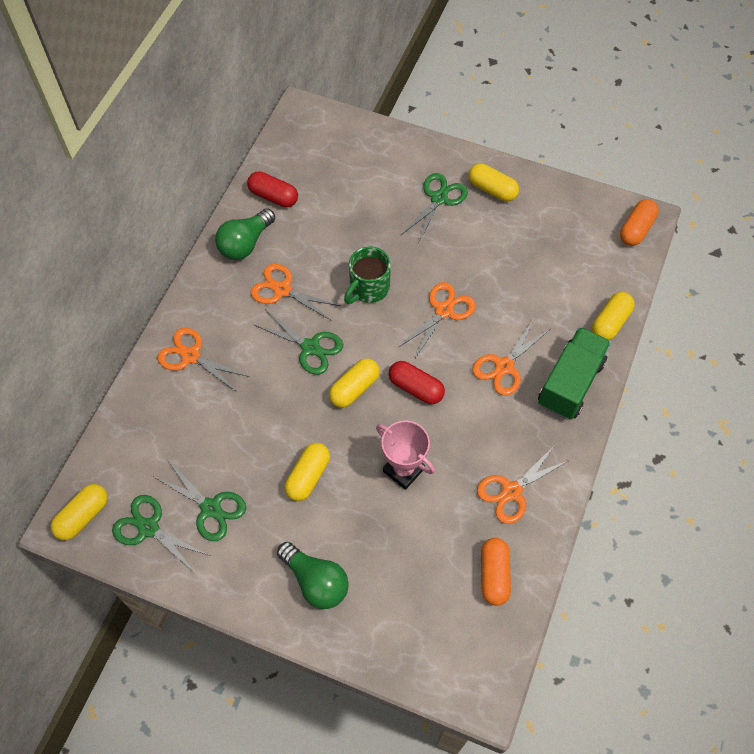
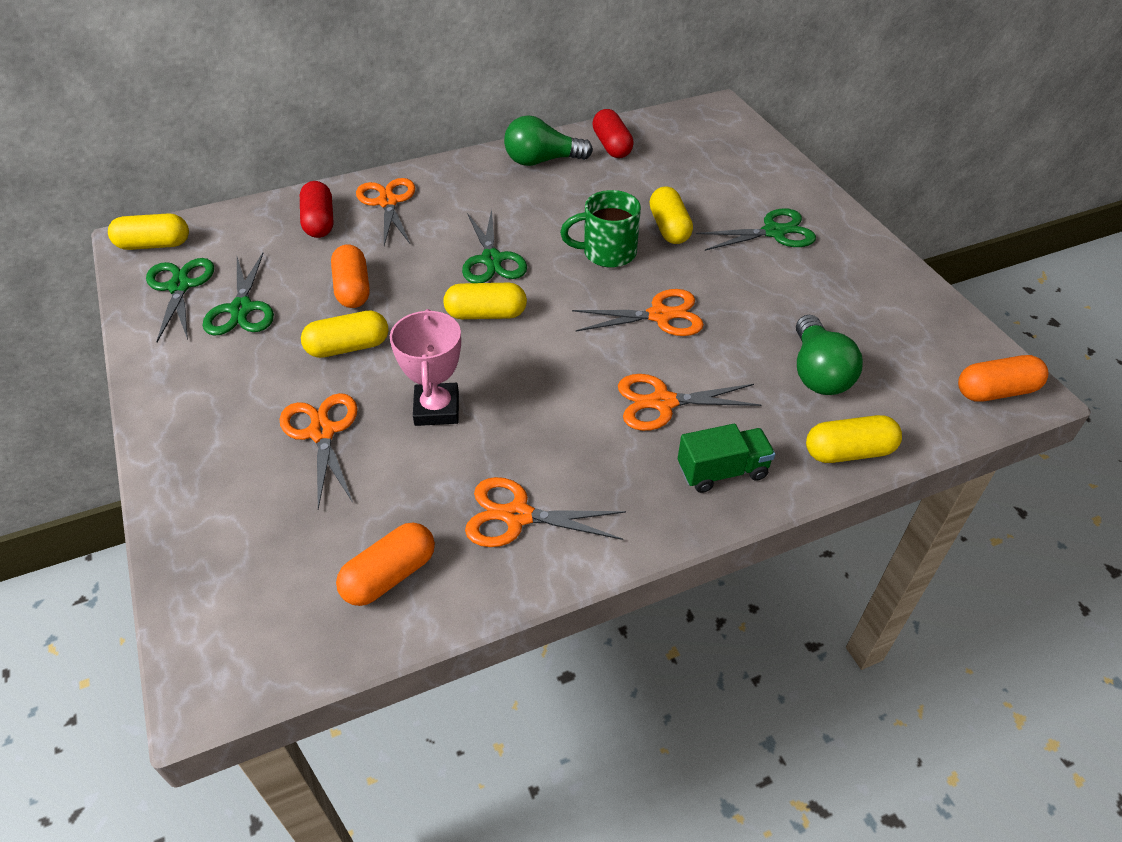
camera: 45 degrees right, 15 degrees down
(257, 437) = (353, 289): none -> orange capsule
(282, 290) = (527, 207): orange scissors -> orange scissors (322, 432)
(316, 581) = (230, 430): green light bulb -> green light bulb (818, 373)
(416, 388) = (544, 354): red capsule -> red capsule (319, 222)
(492, 189) = (845, 257): yellow capsule -> yellow capsule (669, 228)
(570, 383) = (722, 471): green truck -> green truck, size x0.63

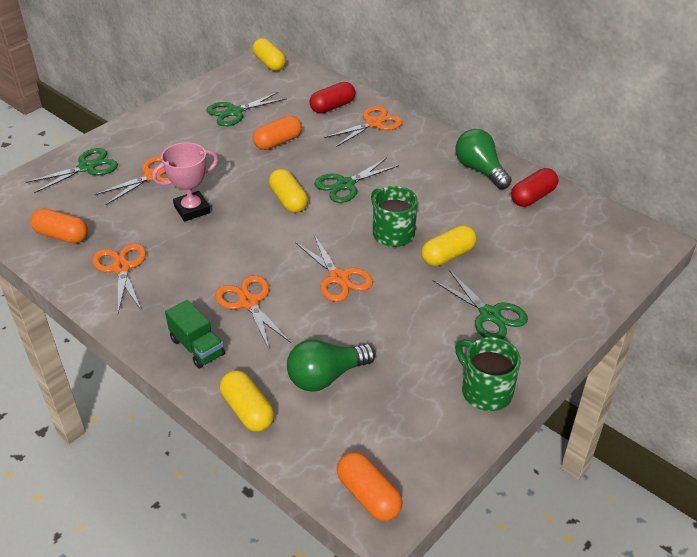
camera: 65 degrees right, 5 degrees down
(179, 287) = (240, 86): green scissors -> green scissors (87, 167)
(348, 347) = (225, 159): yellow capsule -> none
(878, 271) = (485, 391): none -> green mug

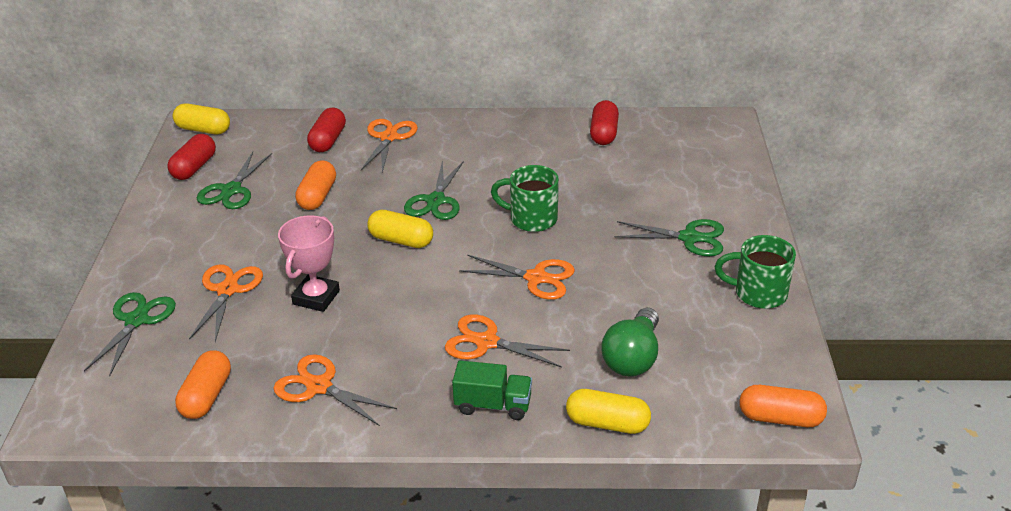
camera: 40 degrees left, 5 degrees down
(62, 236) = (206, 396): orange capsule -> orange capsule turned 60 degrees counterclockwise
(233, 86) = (194, 168): none -> red capsule
(448, 255) = (599, 212): yellow capsule -> none
(480, 170) = (534, 133): green light bulb -> none

